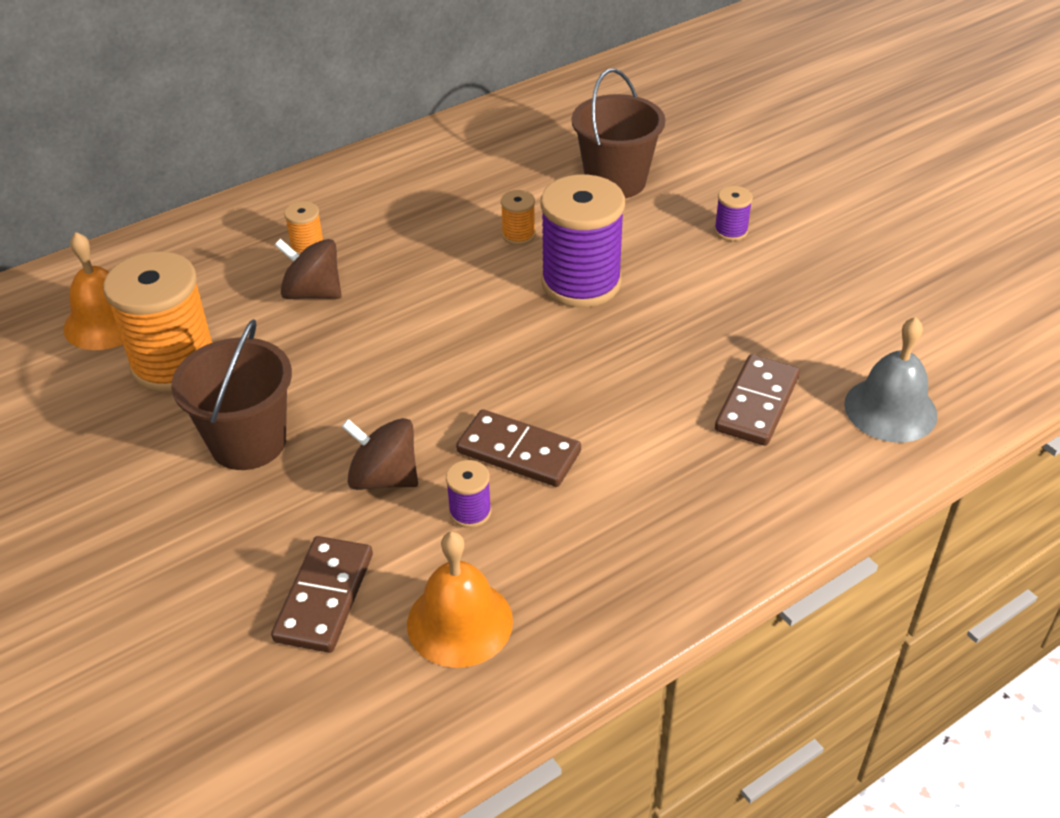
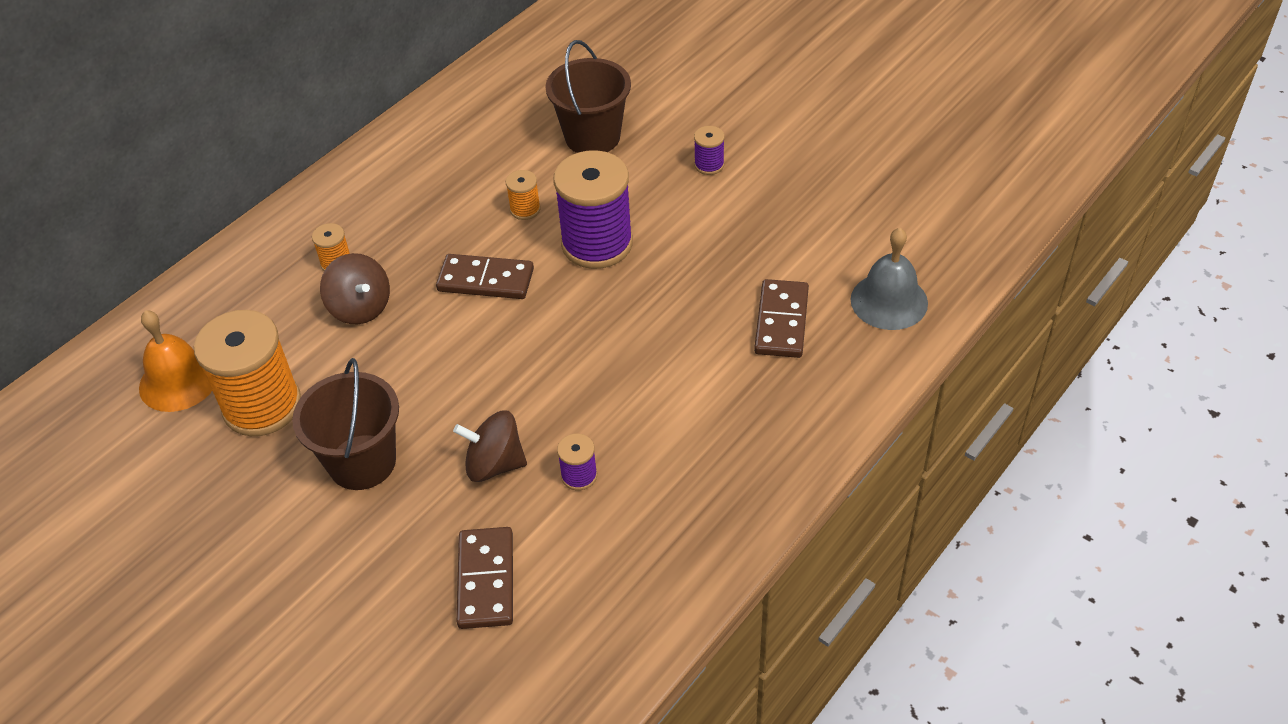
camera: 15 degrees left, 5 degrees up
(312, 293) = (360, 307): brown spinning top -> brown spinning top turned 135 degrees counterclockwise
(460, 622) = (606, 571): orange bell -> none
(518, 452) = (600, 413): brown domino -> brown domino (485, 280)

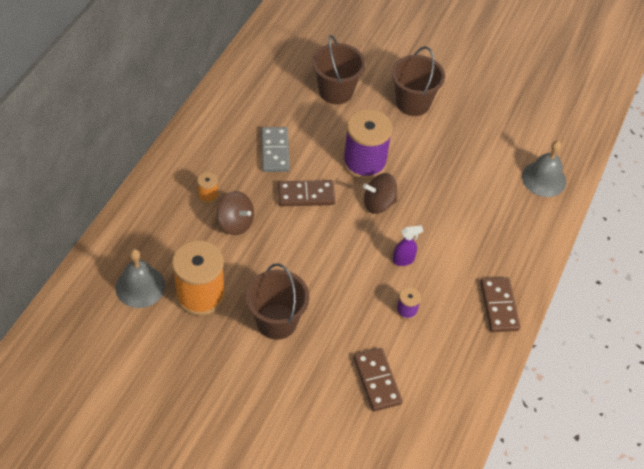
camera: 20 degrees left, 5 degrees up
(178, 381) = (140, 286): orange bell -> grey bell
(463, 212) = (275, 151): none -> grey domino
(494, 464) = (355, 311): brown spinning top -> brown spinning top (378, 203)
(525, 209) = (312, 145): orange spool -> none
(604, 396) = (403, 260): none -> purple spray bottle
(709, 165) = (413, 103): purple spool -> brown bucket
(781, 321) = (488, 199): brown domino -> brown domino (499, 306)

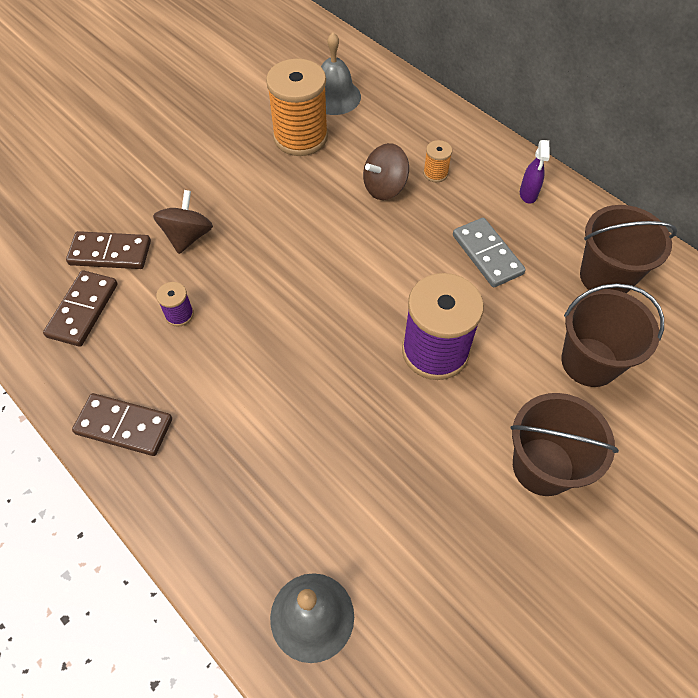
camera: 115 degrees right, 5 degrees up
(275, 151) = (487, 254): grey domino -> grey domino turned 45 degrees clockwise
(277, 321) = (235, 188): brown bucket -> brown bucket (606, 277)
(306, 195) = (401, 266): brown domino -> brown domino (83, 310)
(378, 203) = (357, 343): brown spinning top -> brown spinning top (188, 236)
(403, 260) = (253, 339): purple spray bottle -> purple spray bottle (528, 194)

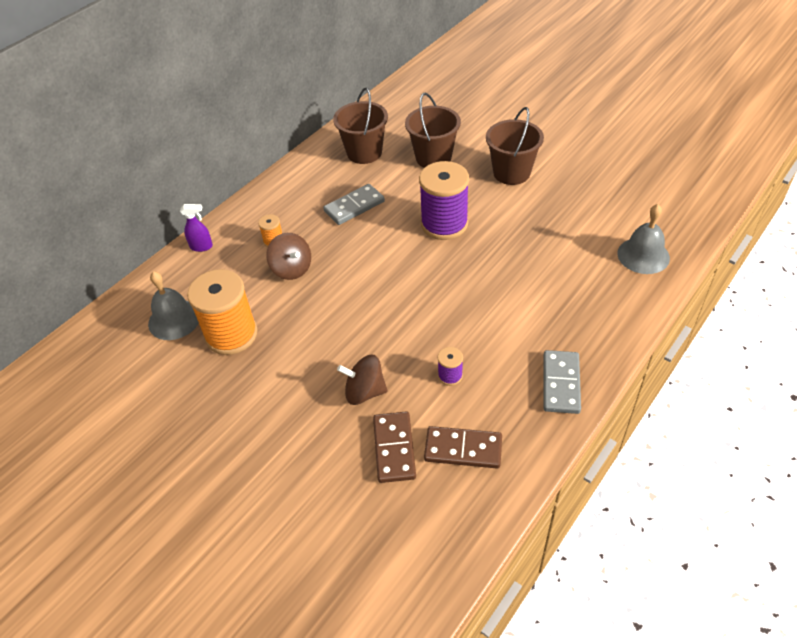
camera: 95 degrees left, 10 degrees down
(124, 426) = (561, 383): brown domino -> grey domino
(528, 194) = (292, 190): purple spray bottle -> purple spray bottle (202, 247)

